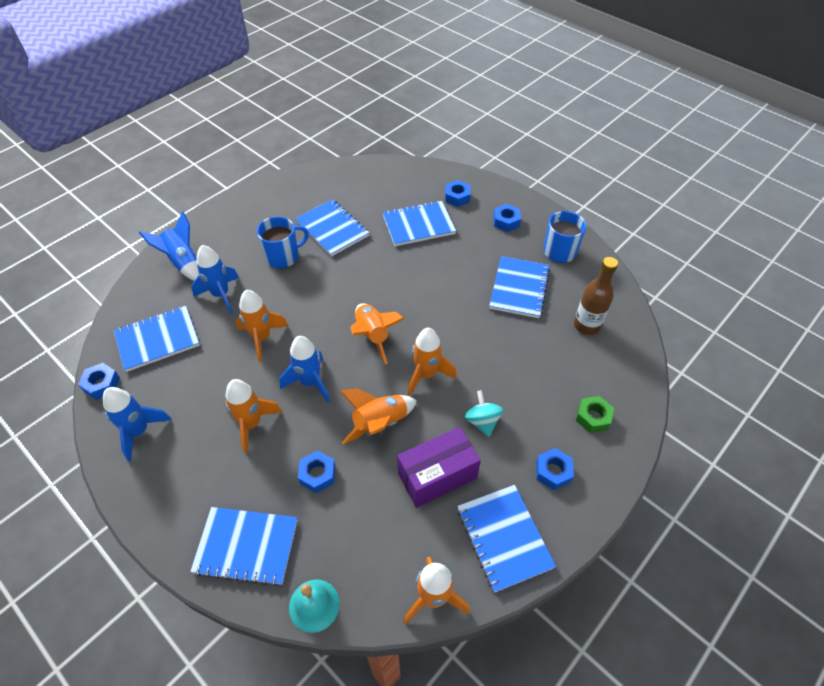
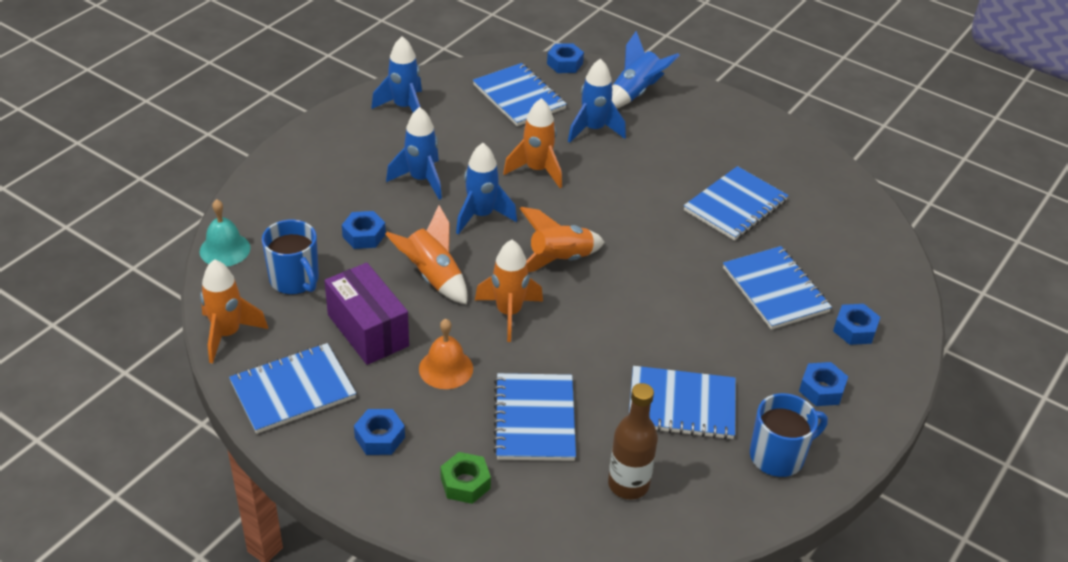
camera: 80 degrees right, 10 degrees down
(102, 384) = (456, 73): blue nut -> blue nut (564, 63)
(246, 546) = (284, 197): blue notebook -> blue notebook (535, 419)
(252, 424) = (421, 180): orange rocket -> blue rocket
(283, 256) = (670, 169): blue mug -> blue mug (295, 280)
(482, 421) = (446, 368): turquoise spinning top -> orange bell

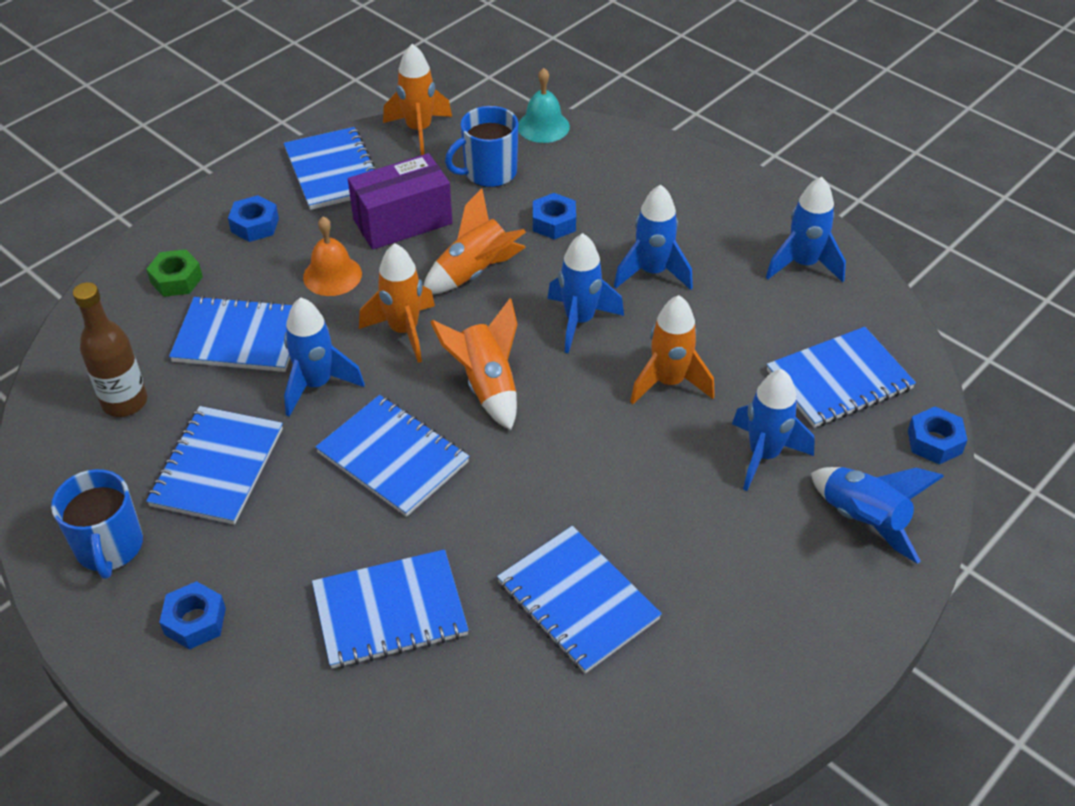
camera: 100 degrees right, 5 degrees up
(580, 358) = (317, 385): none -> blue rocket
(643, 304) = (393, 458): none -> blue notebook
(854, 329) = (290, 693): blue nut -> none

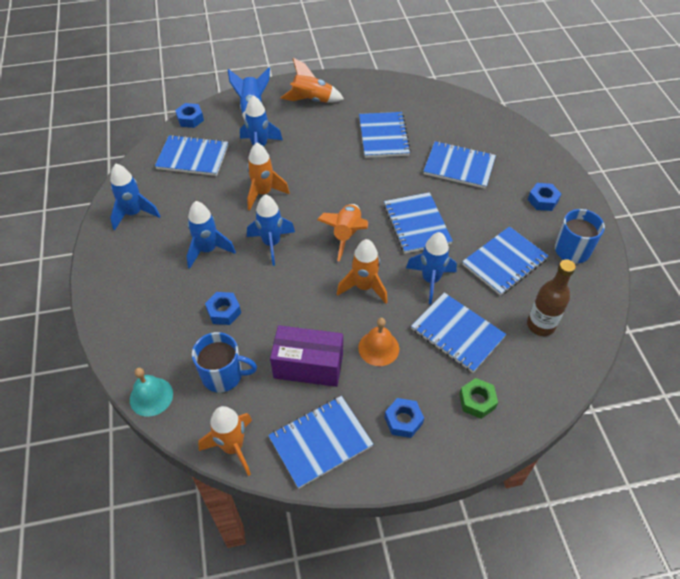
camera: 145 degrees left, 5 degrees up
(333, 171) = (320, 442): blue notebook -> blue notebook turned 45 degrees clockwise
(475, 273) = (297, 302): orange rocket -> orange rocket (311, 100)

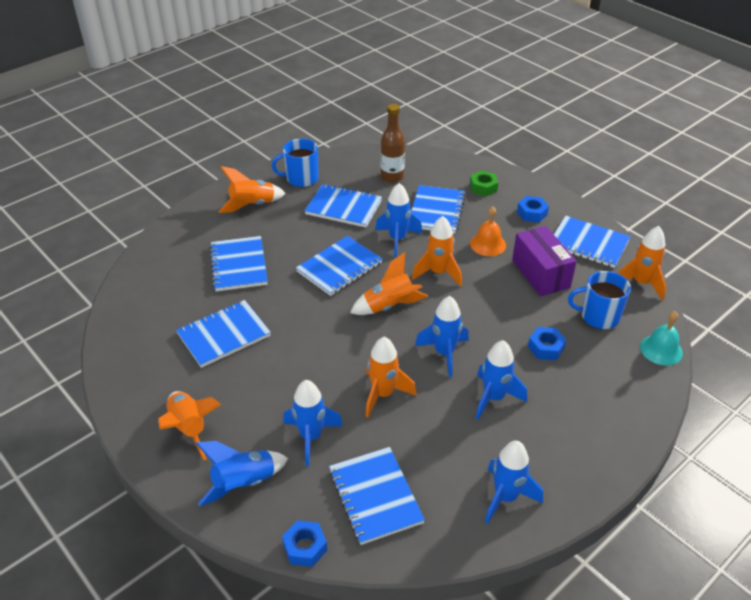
camera: 120 degrees left, 10 degrees down
(223, 375) = (598, 316): blue mug -> blue mug turned 60 degrees counterclockwise
(542, 200) = (252, 205): blue nut -> orange rocket

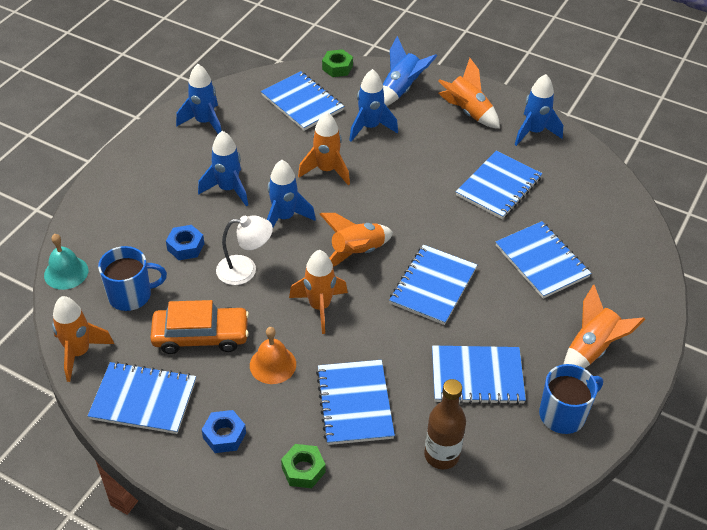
camera: 160 degrees right, 5 degrees up
(305, 547) = (337, 67): blue nut -> green nut
(397, 239) = (385, 343): blue rocket -> blue rocket (534, 132)
(493, 315) = (245, 270): none -> white lamp
(540, 274) = (201, 336): purple box -> orange car

